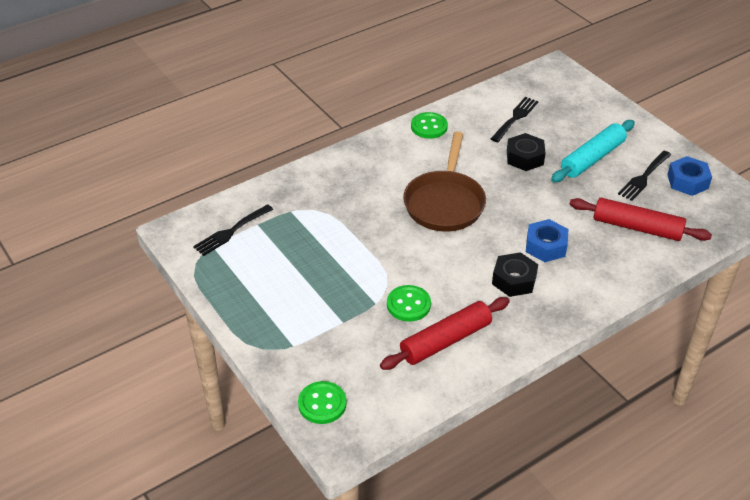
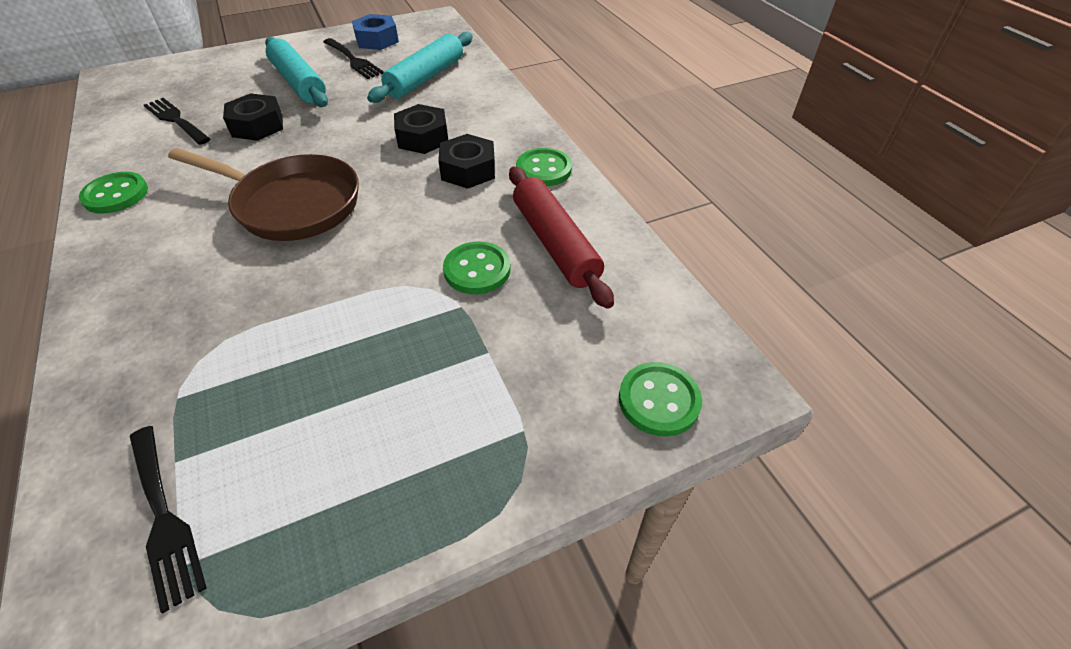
camera: 80 degrees left, 5 degrees up
(531, 323) = (543, 169): none -> green button
(545, 246) = (423, 138): blue nut -> black nut
(637, 227) = (425, 78): red rolling pin -> turquoise rolling pin

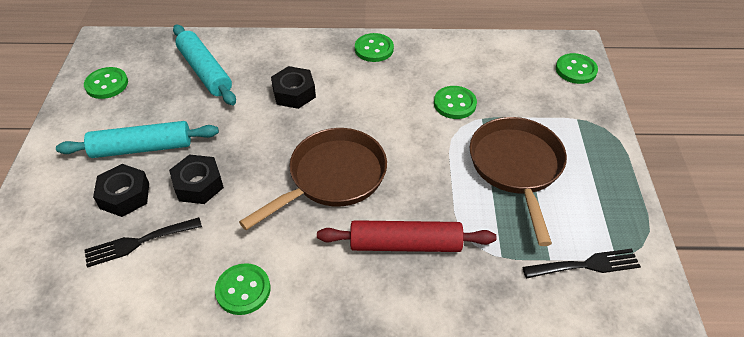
camera: 65 degrees left, 0 degrees up
(353, 60) = (132, 106): black fork -> none
(366, 372) = (516, 167): none -> brown pan
(377, 40) = (106, 84): blue nut -> green button
(468, 170) = (351, 81): black nut -> black nut (125, 195)
(555, 243) = (448, 67): red rolling pin -> red rolling pin (405, 244)

